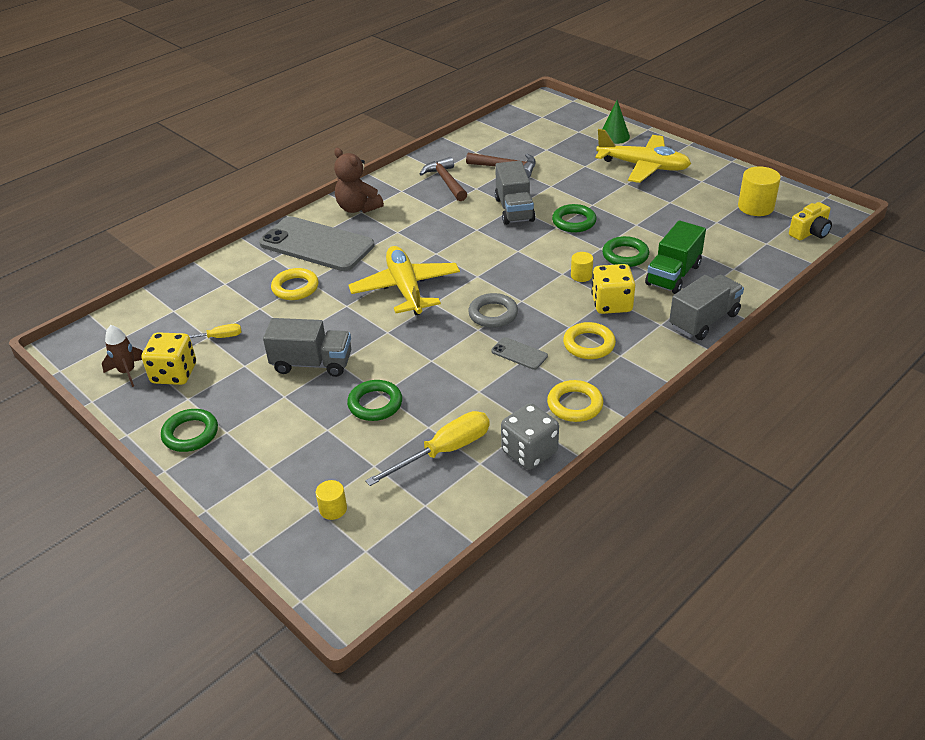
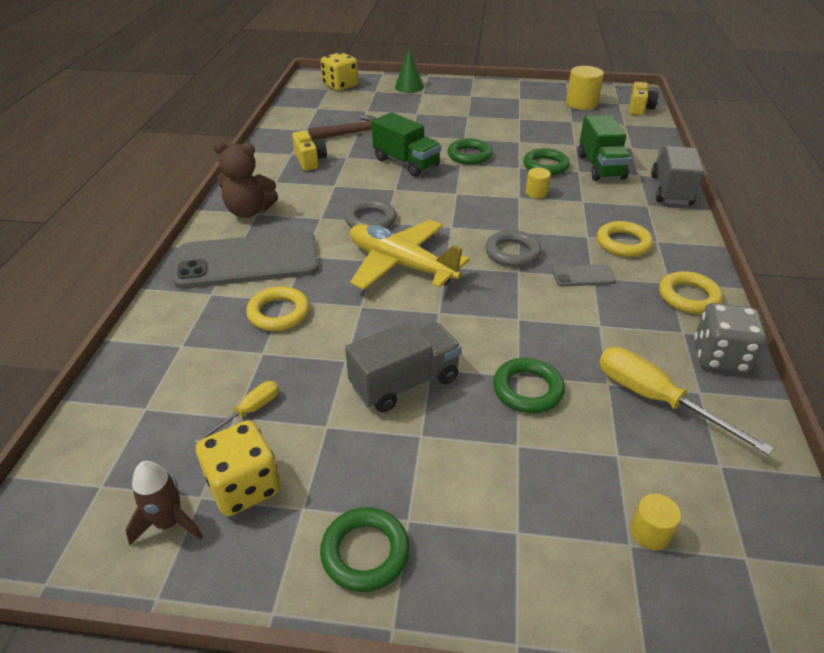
camera: 40 degrees left, 0 degrees up
(428, 247) = (370, 220): none -> grey ring
(444, 451) = (656, 399): yellow screwdriver -> yellow screwdriver turned 60 degrees counterclockwise
(446, 181) = (310, 160): brown hammer -> yellow camera
(514, 210) = (406, 163): grey truck -> green truck
(611, 304) = (591, 205): yellow dice -> yellow dice (340, 86)
(643, 166) = (463, 101): yellow plane -> none

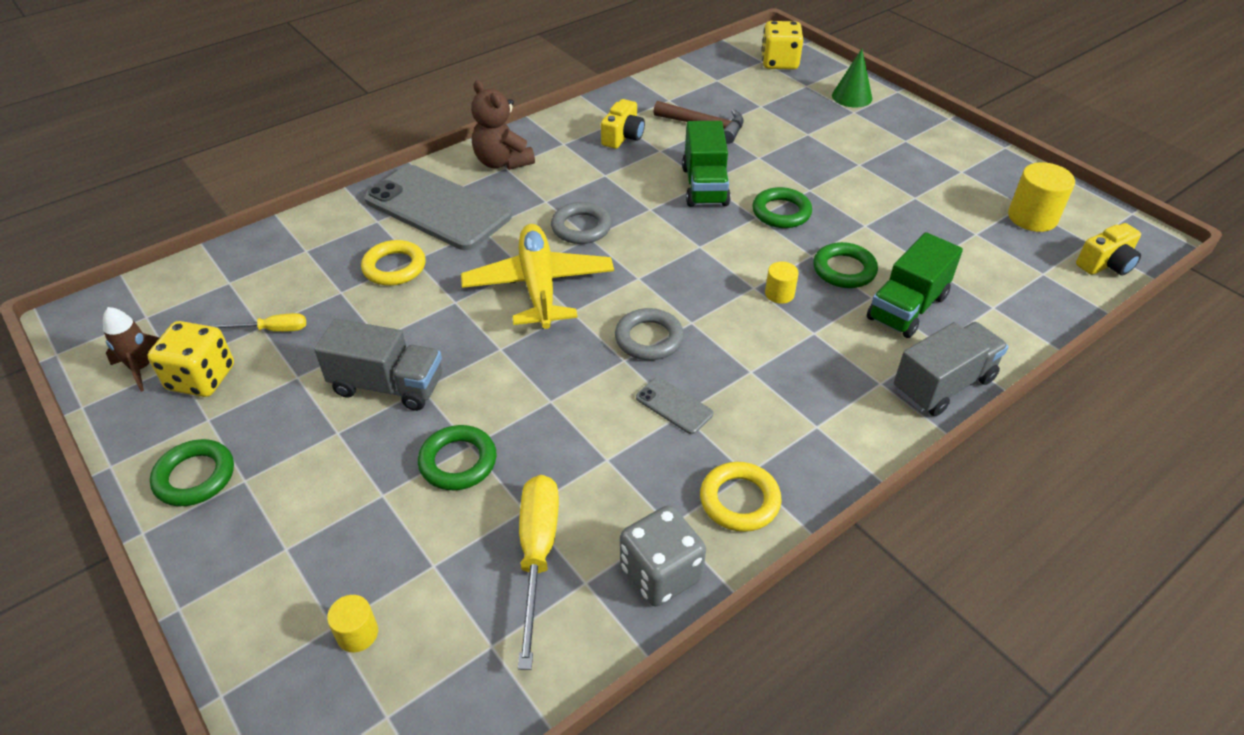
camera: 45 degrees right, 5 degrees up
(623, 243) = (774, 403): yellow ring -> none

